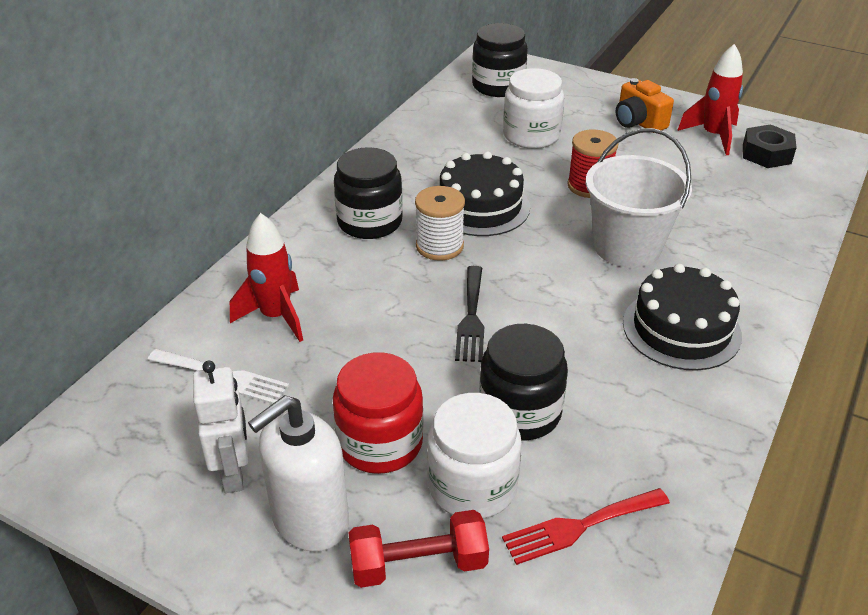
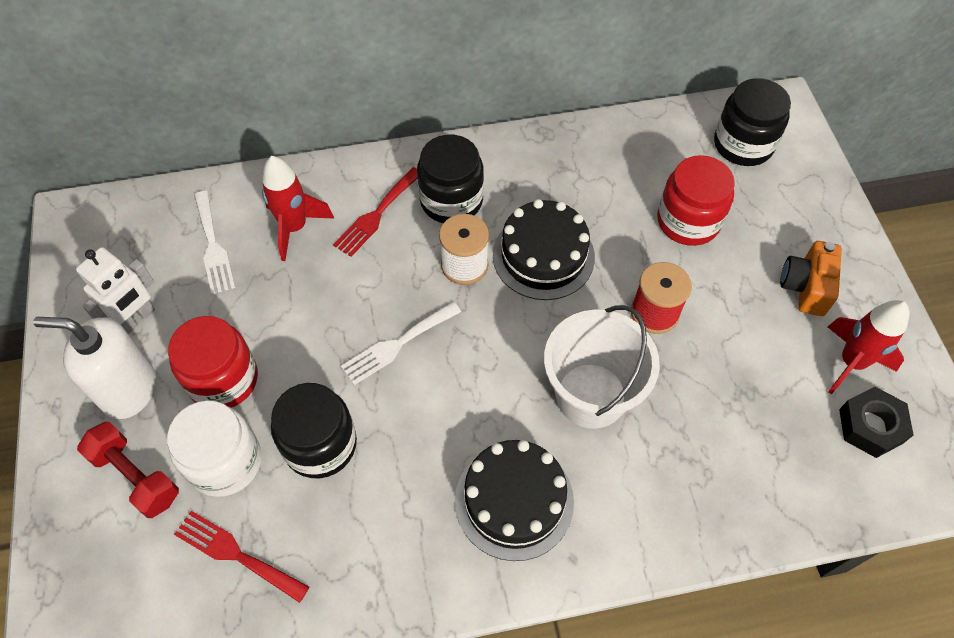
camera: 50 degrees right, 20 degrees up
(329, 265) = (376, 215): none -> red fork
(471, 318) = (397, 345): black fork -> white fork
(531, 135) = (688, 221): white jar -> red jar

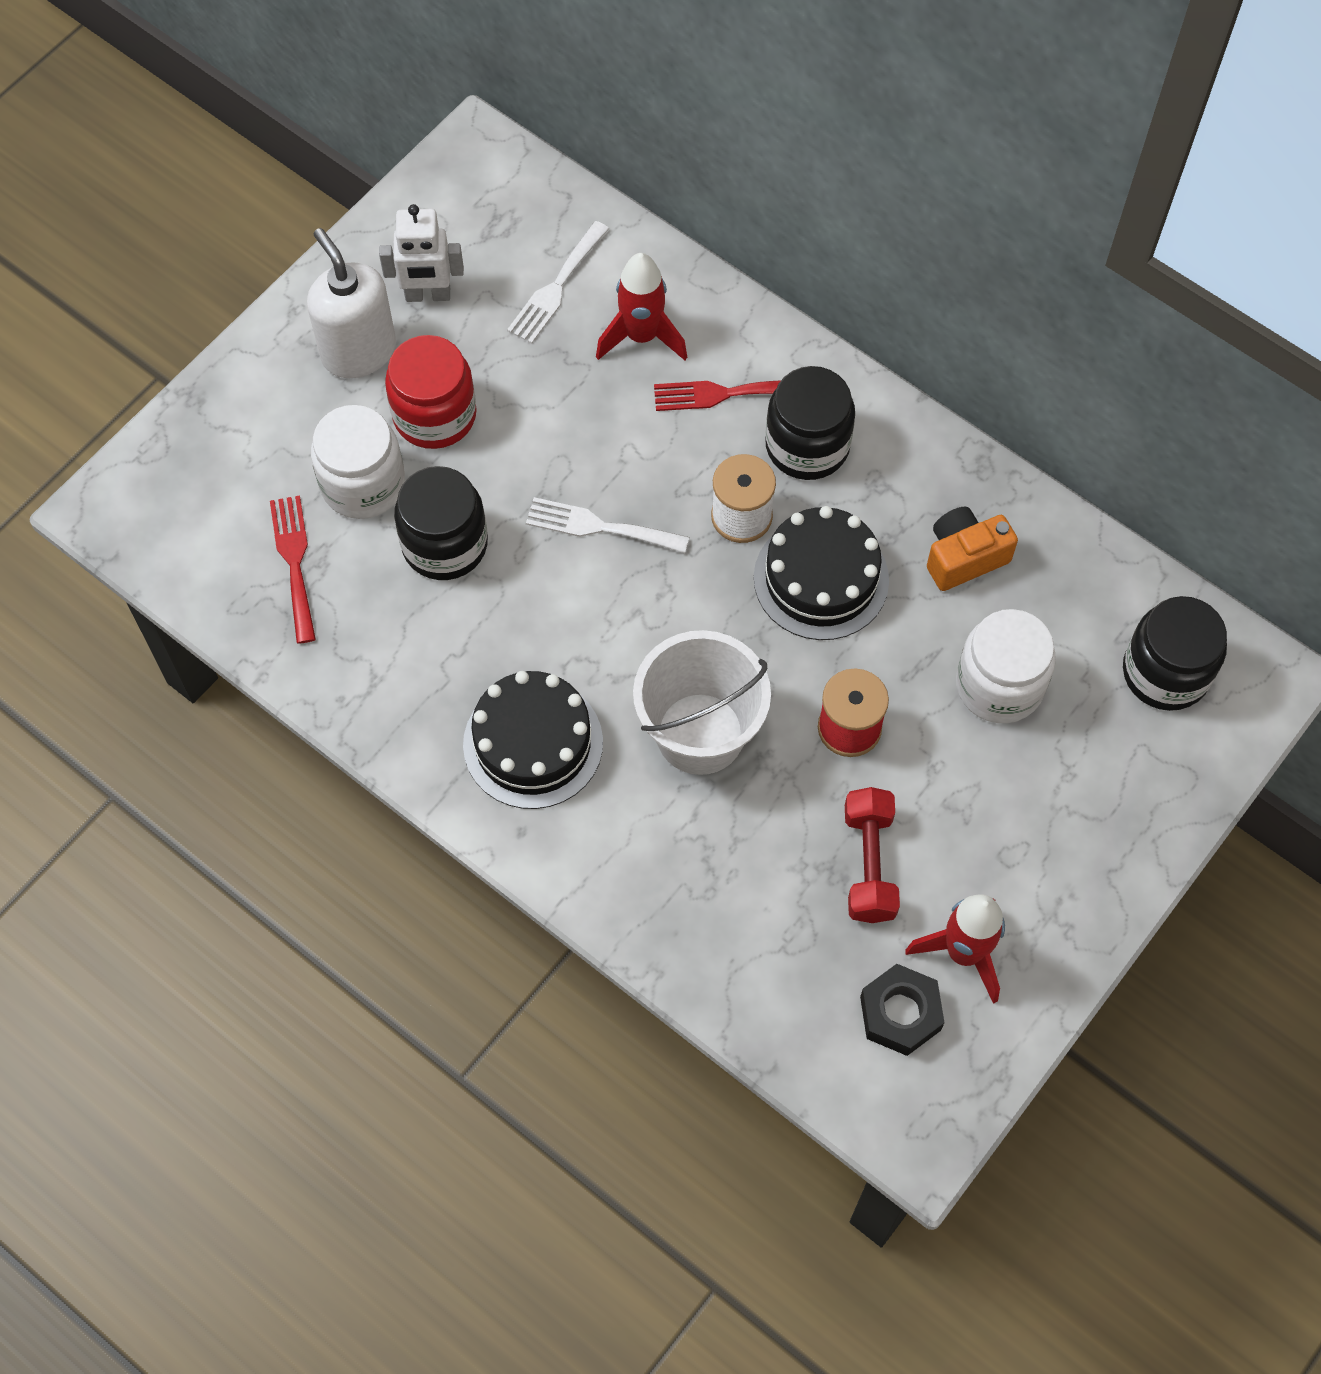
camera: 50 degrees right, 5 degrees up
(136, 476) = (291, 428): red dumbbell -> red dumbbell (869, 864)
(688, 221) = (999, 685): red jar -> white jar
(805, 287) = (1021, 853): orange camera -> orange camera (964, 557)

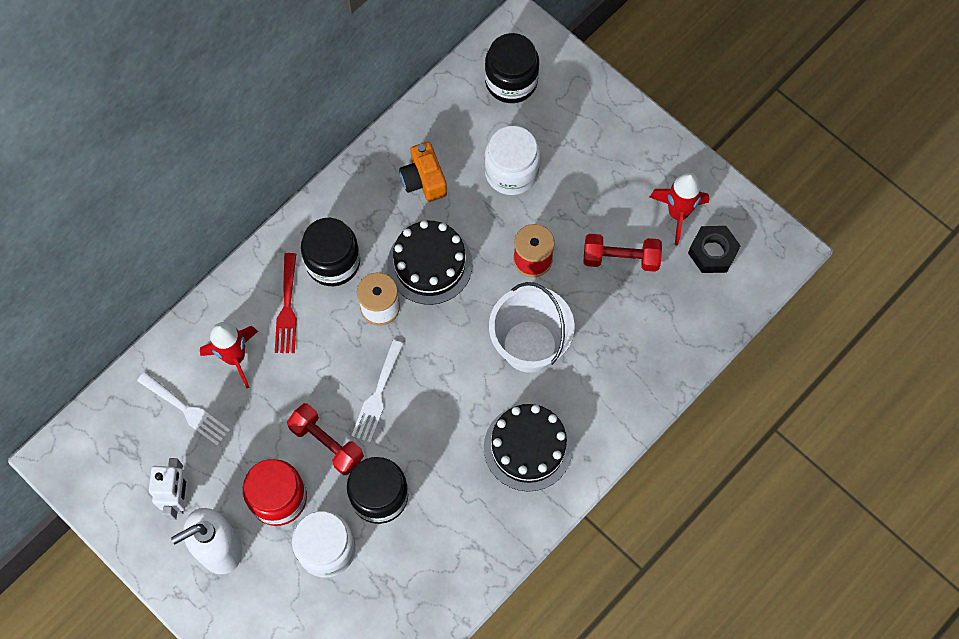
camera: 85 degrees left, 5 degrees up
(294, 561) = (381, 597): red fork -> none
(520, 467) = (326, 443): none -> red dumbbell

